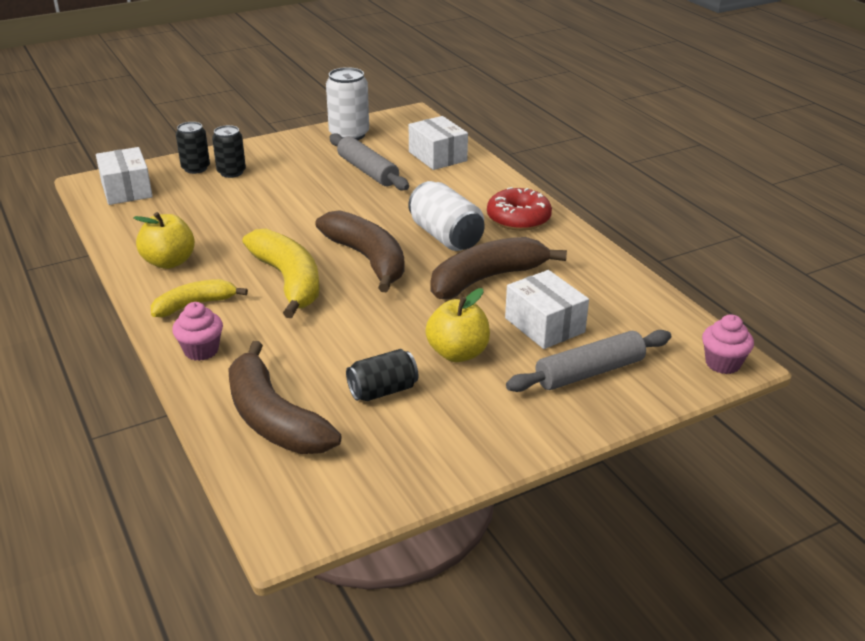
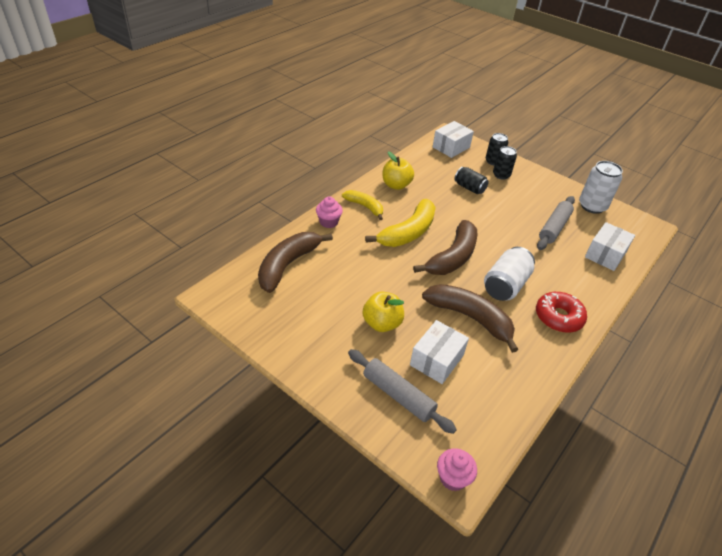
camera: 65 degrees right, 10 degrees up
(382, 391) = (330, 300): black can -> black can (469, 188)

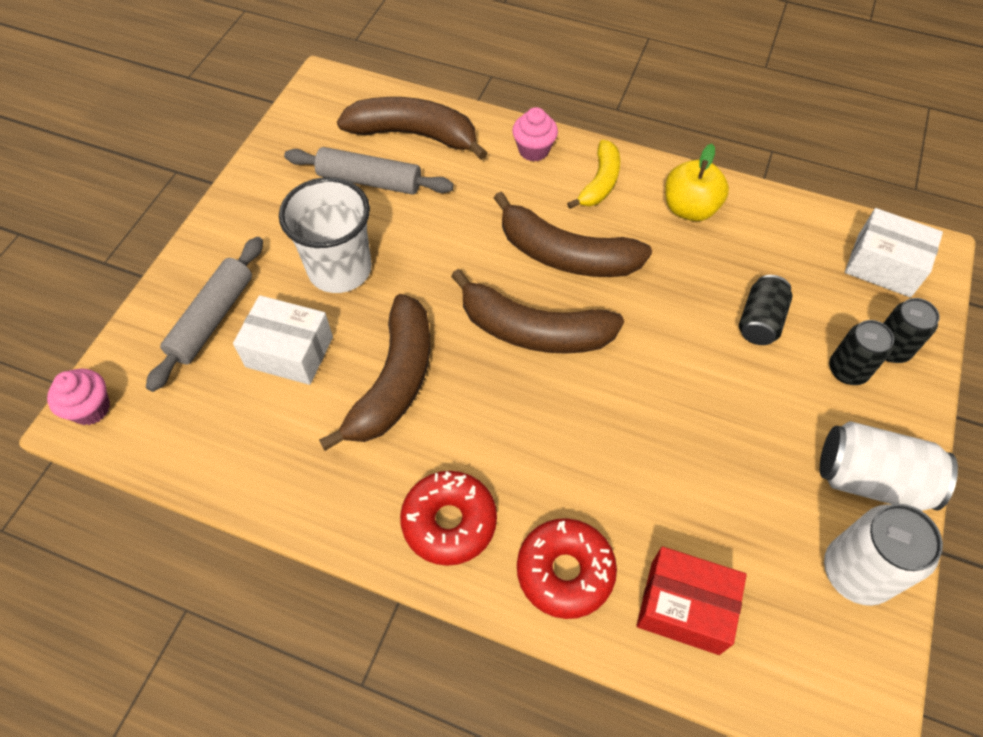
camera: 75 degrees right, 15 degrees up
(382, 323) = (340, 269): yellow apple -> white cup
(408, 232) = (565, 255): yellow banana -> brown banana
(505, 285) = (497, 423): white can -> white can (871, 479)
(554, 228) = (720, 493): grey rolling pin -> grey rolling pin (370, 181)
(587, 285) = (565, 571): none -> red donut
(605, 254) = (684, 607): white box -> red box

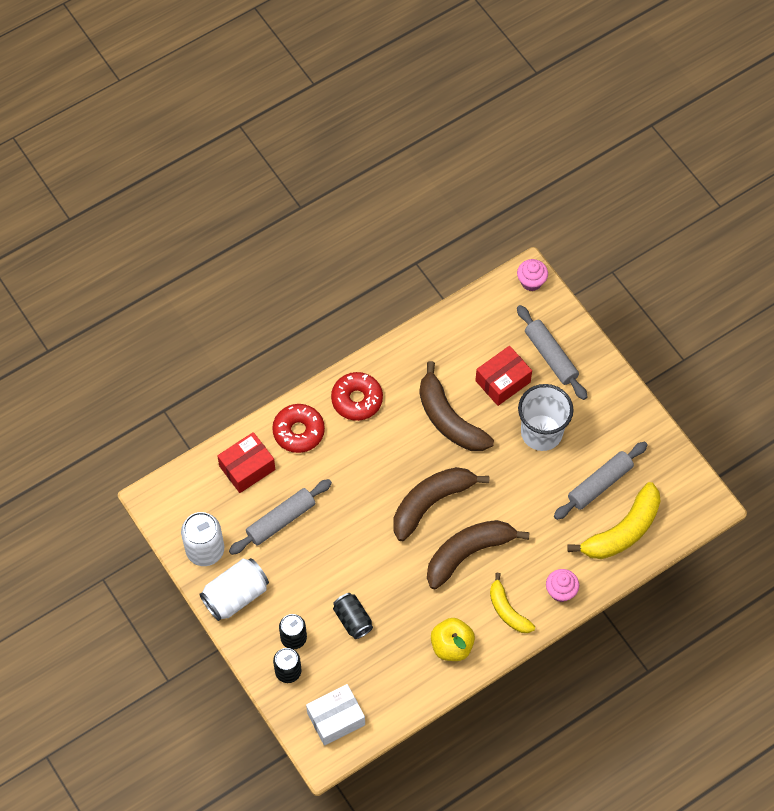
camera: 125 degrees right, 5 degrees up
(289, 351) = (503, 381): white box -> red box
(414, 135) = (622, 531): brown banana -> yellow banana
(717, 497) = (281, 520): none -> grey rolling pin

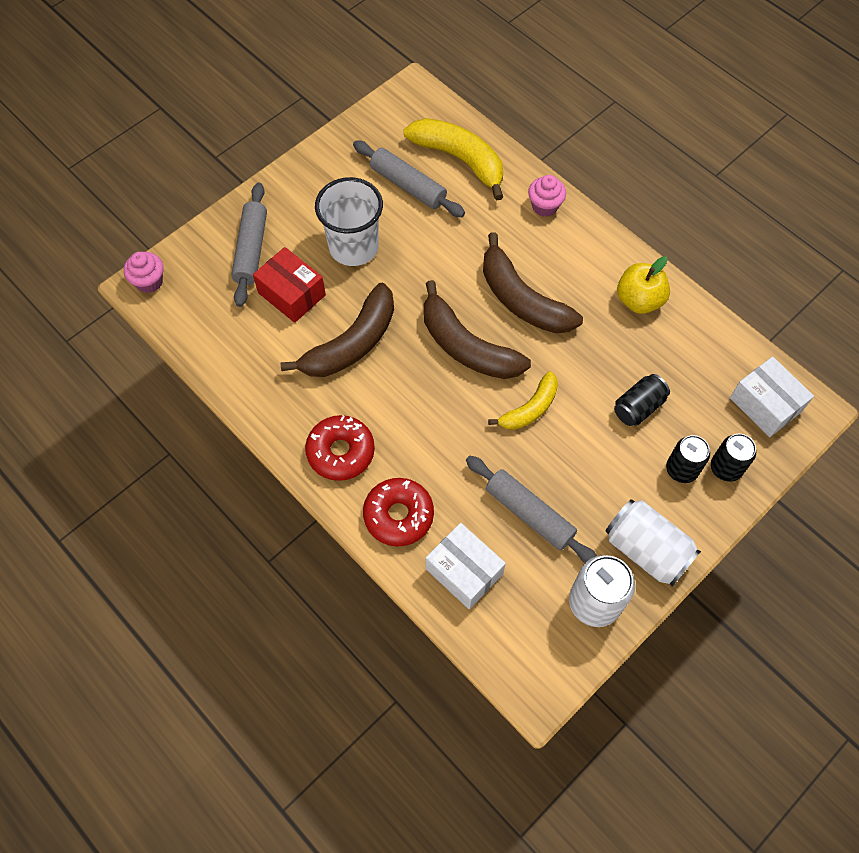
camera: 100 degrees left, 0 degrees up
(247, 468) = (464, 571): red box -> white box
(507, 610) = (581, 252): yellow banana -> yellow banana (530, 409)
(551, 356) = (251, 250): grey rolling pin -> grey rolling pin turned 45 degrees counterclockwise

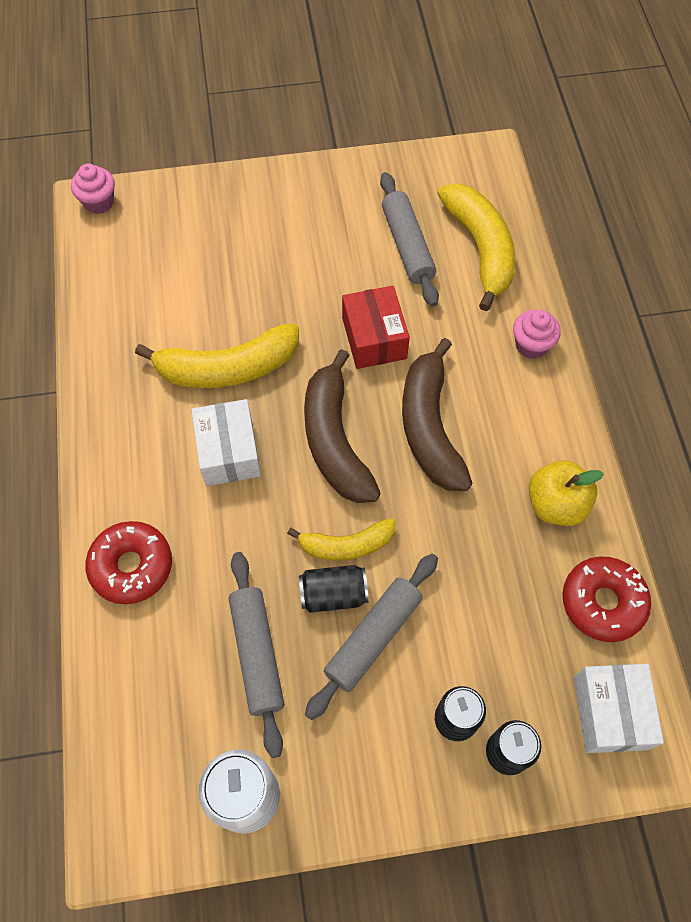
camera: 35 degrees right, 0 degrees up
(251, 250) = (210, 224): grey rolling pin -> grey rolling pin (373, 637)
(292, 294) = (212, 287): red box -> red box (374, 338)
(340, 452) = (131, 467): red donut -> red donut (602, 602)
(351, 343) = (227, 368): brown banana -> yellow banana
(353, 247) = (306, 276): white cup -> none
(464, 571) = (145, 667): white box -> white box (228, 452)
(638, 407) = (462, 619): black can -> black can (333, 594)
(646, 550) = (346, 780): white can -> none

